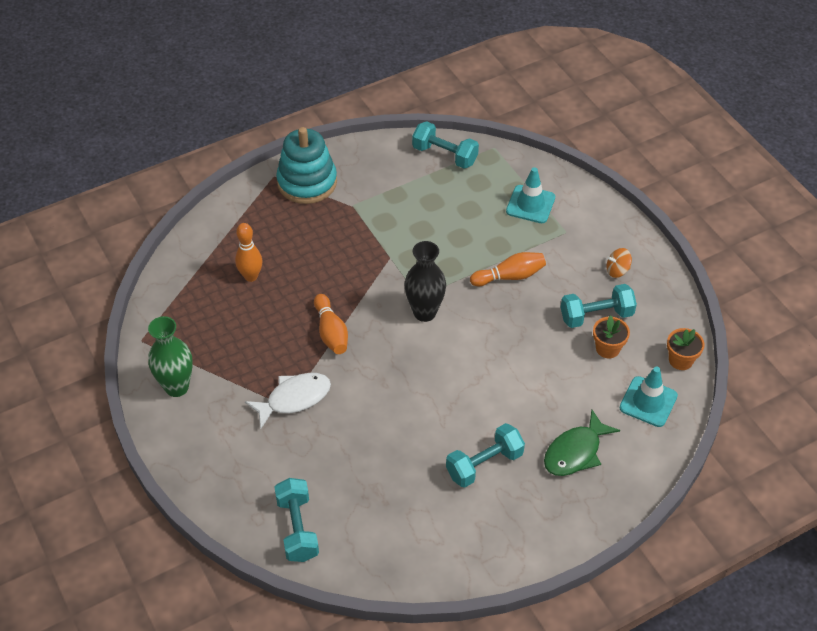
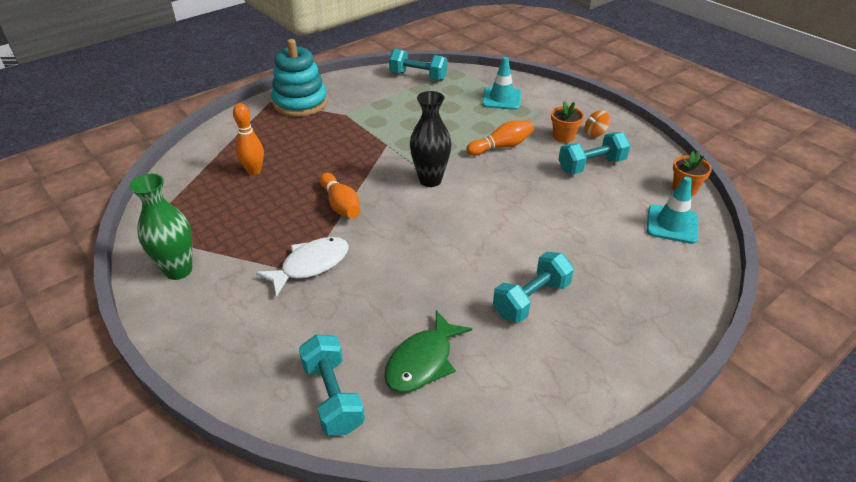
camera: 10 degrees left, 10 degrees down
(575, 452) = (621, 275): green fish -> green fish (423, 361)
(607, 348) = (613, 188): orange flower pot -> orange flower pot (563, 137)

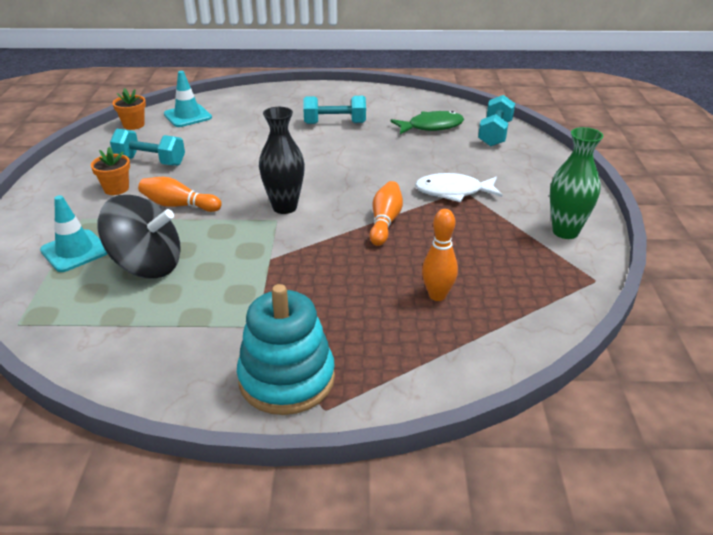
camera: 140 degrees left, 5 degrees down
(418, 76) = (83, 339): turquoise dumbbell -> none
(449, 110) = (147, 265): none -> black spinning top
(595, 133) = (88, 179): orange spinning top -> none

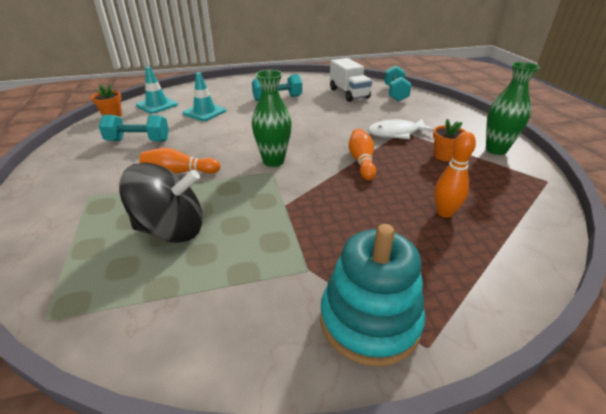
camera: 15 degrees left, 0 degrees up
(75, 251) = (91, 228): turquoise traffic cone -> turquoise traffic cone (204, 112)
(116, 189) = (114, 166): orange flower pot -> orange flower pot (444, 156)
(284, 207) = (273, 161): black vase -> green vase
(431, 127) = (348, 93): green fish -> white truck

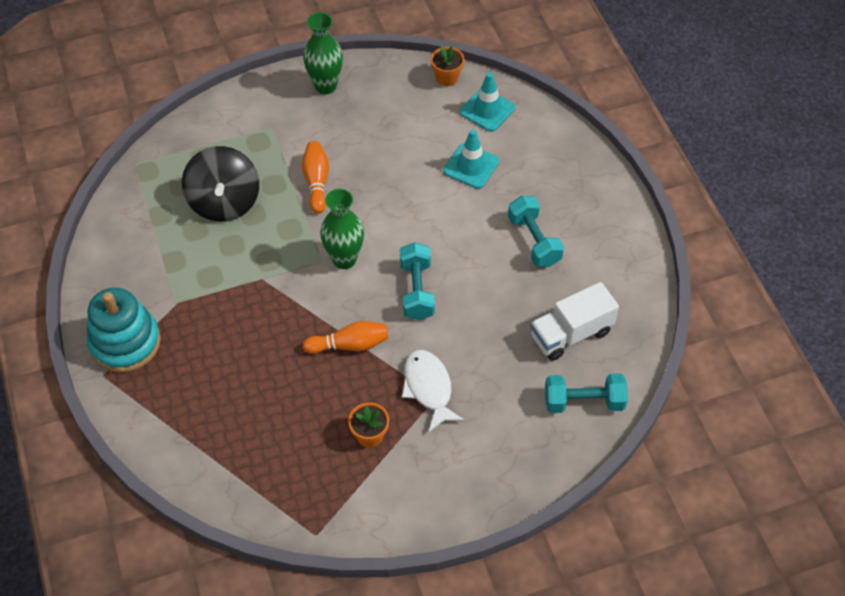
camera: 85 degrees right, 20 degrees up
(138, 141) = (382, 126): turquoise dumbbell -> turquoise dumbbell (417, 290)
(444, 213) = (251, 413): orange bowling pin -> none
(496, 150) = (390, 500): green vase -> green vase (325, 86)

